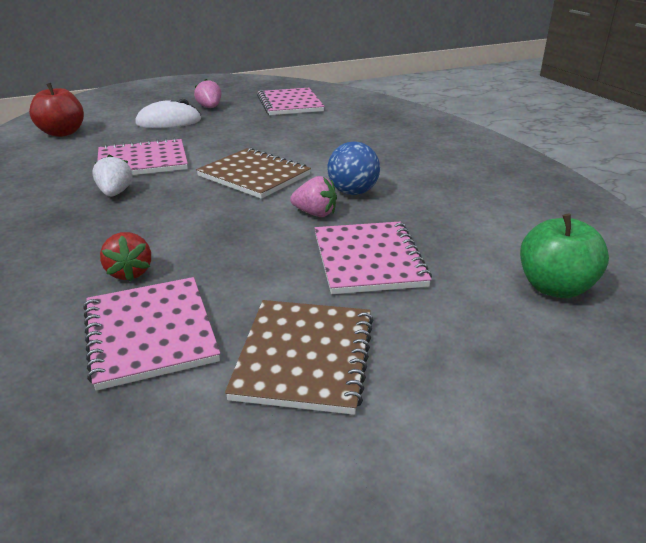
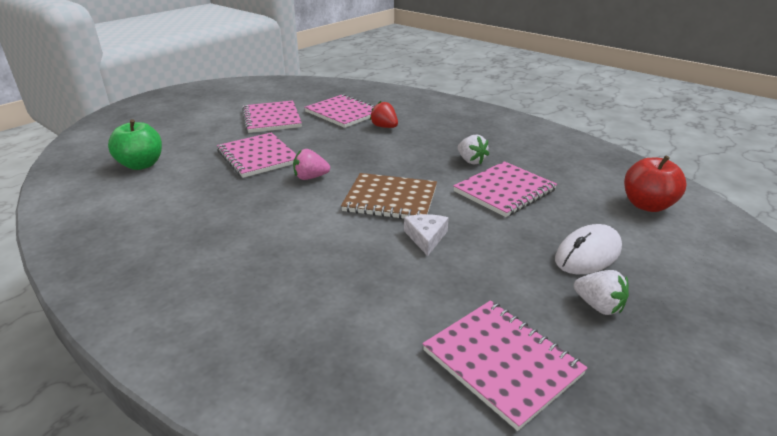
camera: 155 degrees right, 0 degrees up
(210, 107) = (598, 306): pink strawberry -> white strawberry
(260, 147) = (426, 237): none -> white cheese
(305, 357) = (271, 119): brown notebook -> pink notebook
(353, 192) = (291, 202): blue ball -> none

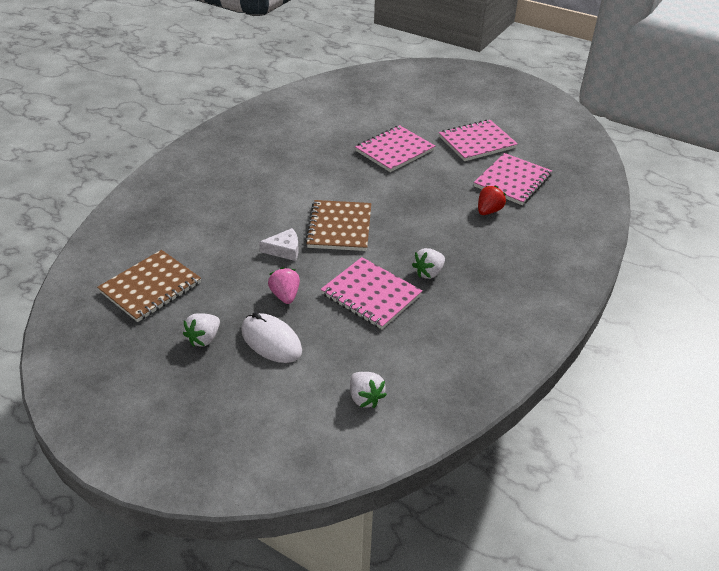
camera: 80 degrees right, 10 degrees up
(141, 165) = (364, 104): green apple -> none
(310, 177) = (366, 182): pink strawberry -> pink strawberry (285, 295)
(502, 362) = (151, 287): pink notebook -> brown notebook
(647, 205) = (365, 398): red apple -> white strawberry

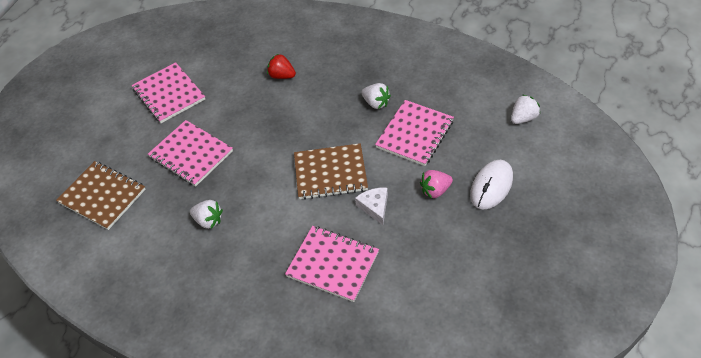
camera: 95 degrees left, 10 degrees up
(151, 287) = (460, 298): brown notebook -> brown notebook (102, 196)
(204, 338) = (507, 233): white strawberry -> white strawberry (208, 221)
(512, 181) = (233, 64): pink notebook -> pink notebook (333, 264)

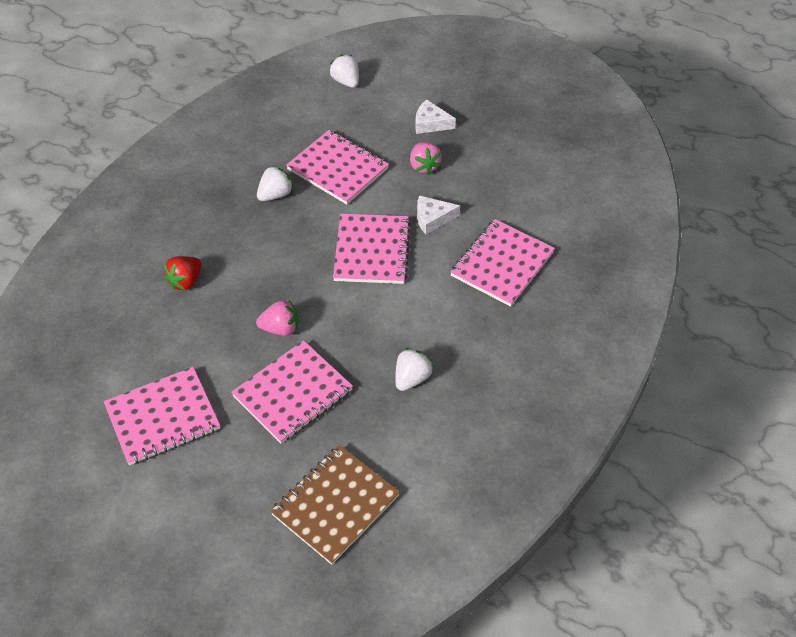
camera: 85 degrees left, 0 degrees up
(246, 135) = (280, 329): none -> pink strawberry
(330, 173) = (372, 251): brown notebook -> pink notebook
(491, 186) = (430, 123): white mouse -> white cheese

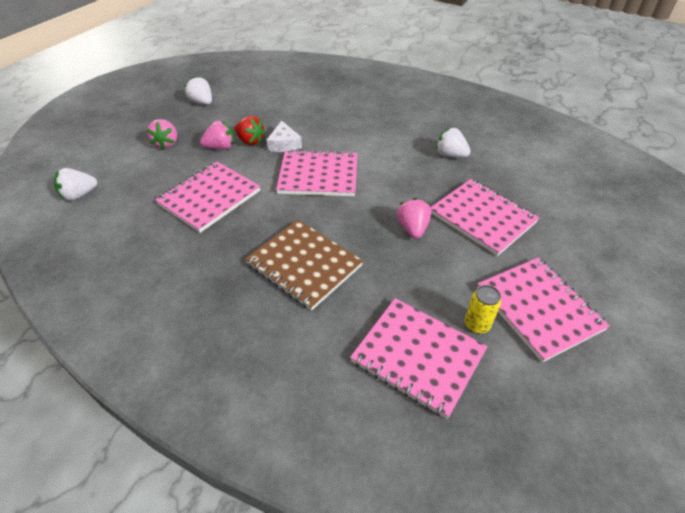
camera: 90 degrees left, 5 degrees down
(153, 365) = (477, 324): none -> yellow can
(185, 281) = (357, 307): red strawberry -> red strawberry (250, 141)
(275, 195) = (236, 241): white strawberry -> white strawberry (202, 102)
(335, 505) = (577, 191): brown notebook -> brown notebook (304, 265)
(430, 123) = (166, 143): white cheese -> pink strawberry
(501, 264) = (335, 114): pink notebook -> pink notebook (418, 357)

